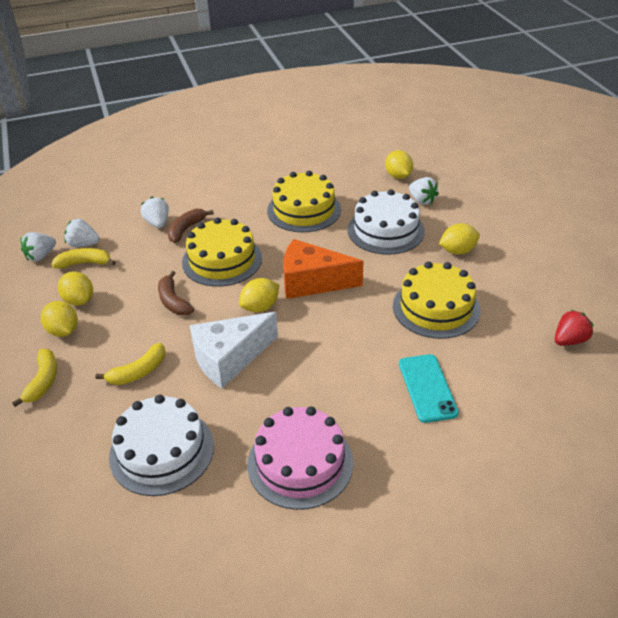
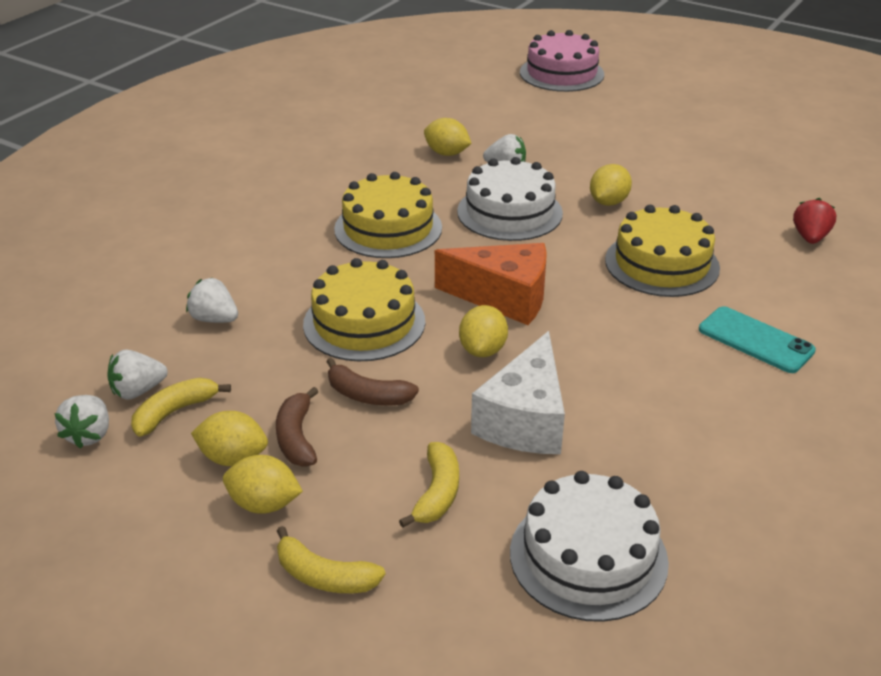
camera: 40 degrees left, 5 degrees down
(43, 381) = (324, 576): yellow banana -> yellow banana turned 150 degrees clockwise
(186, 229) = (266, 310): brown banana -> brown banana (296, 437)
(300, 463) = (742, 476): pink cake -> pink cake (561, 73)
(312, 282) = (504, 297): orange cheese -> orange cheese turned 135 degrees counterclockwise

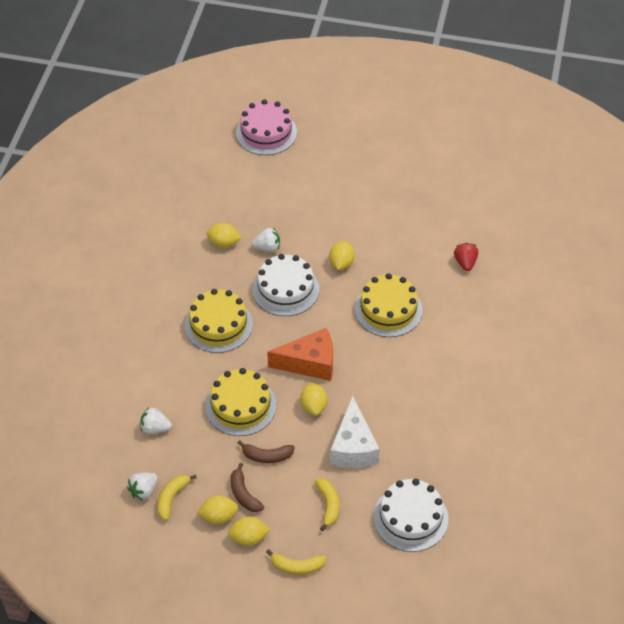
camera: 20 degrees left, 15 degrees up
(89, 435) = (136, 526): white strawberry -> none
(755, 340) = (453, 356): turquoise phone -> none

